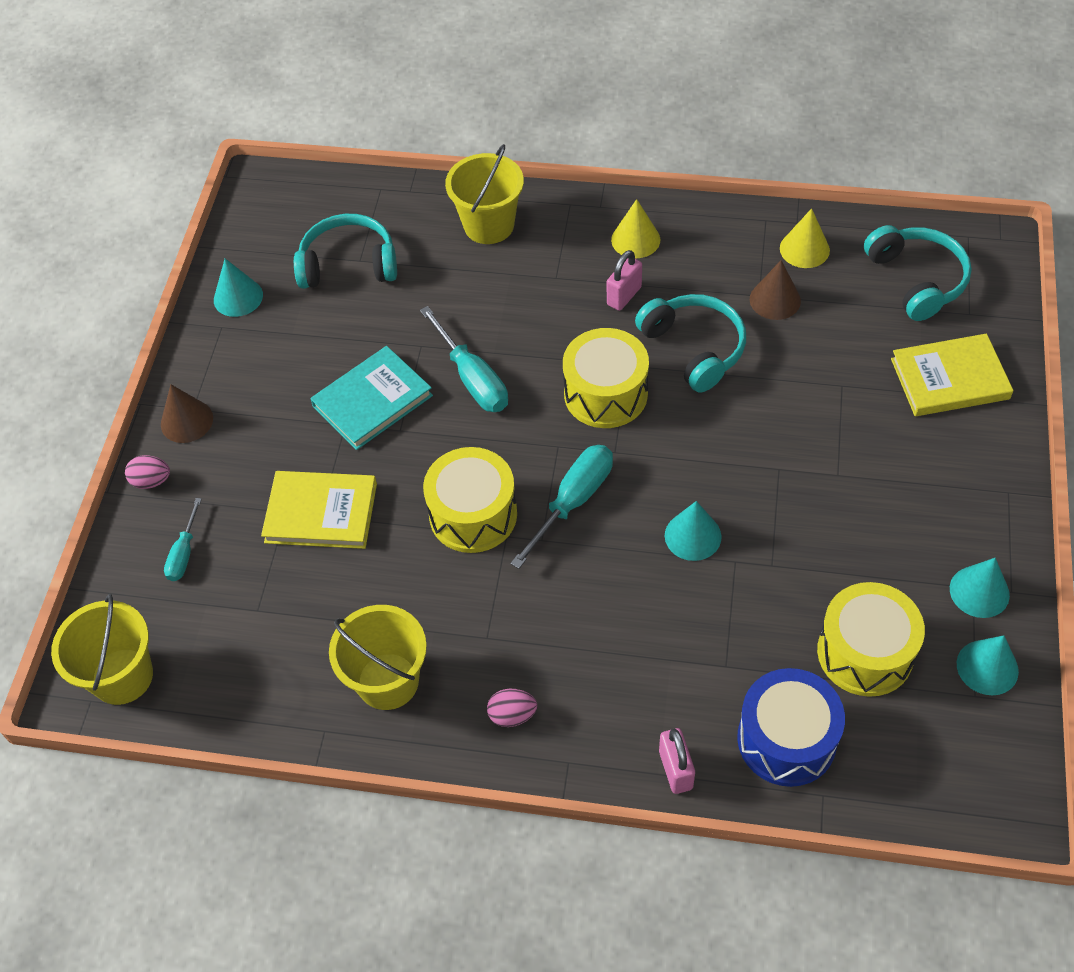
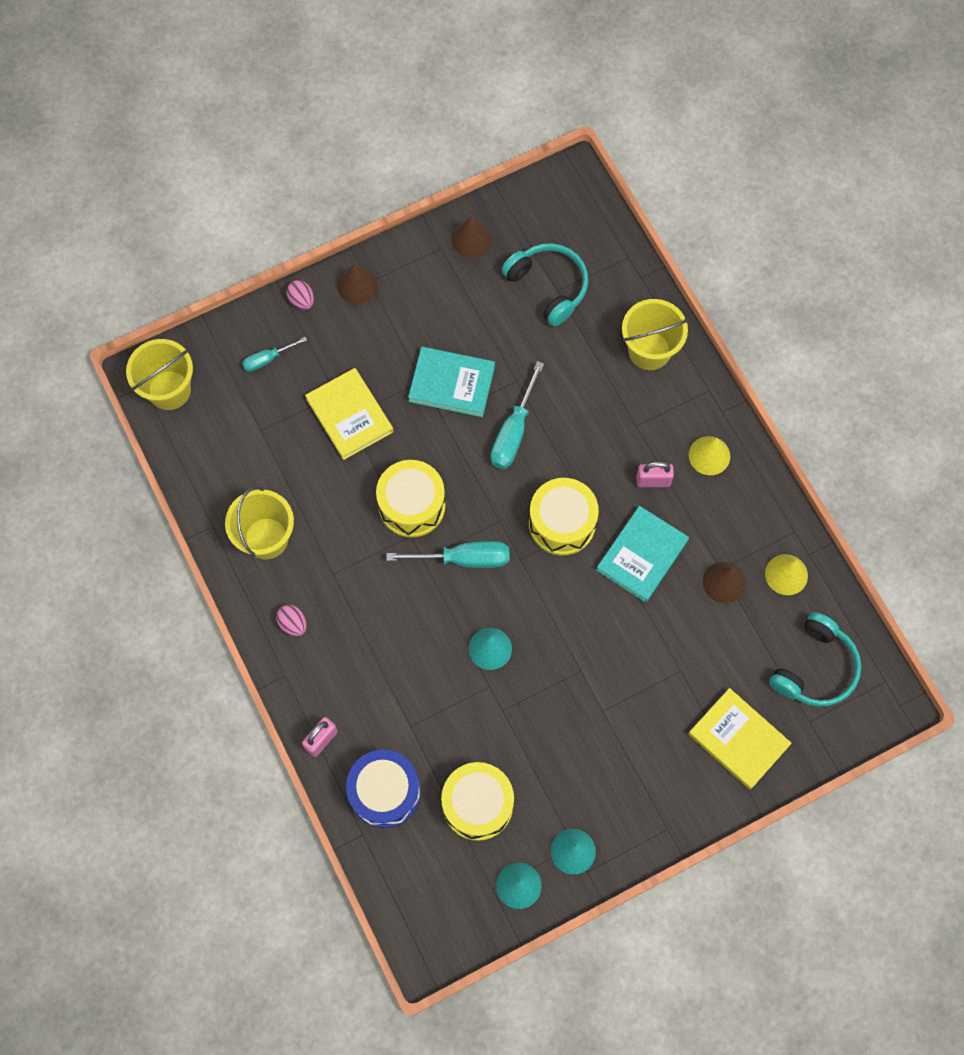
camera: 50 degrees right, 15 degrees up
(238, 297) = (471, 239): turquoise cone -> brown cone
(694, 348) = (642, 555): turquoise headphones -> turquoise book

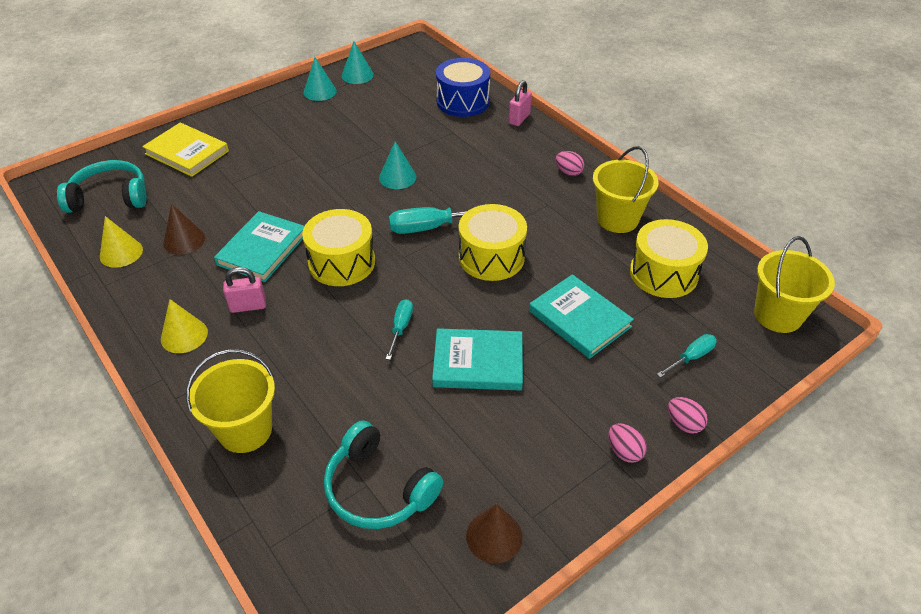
camera: 170 degrees right, 25 degrees down
(349, 415) = (579, 319): yellow book -> turquoise book
(357, 285) = (624, 451): brown cone -> pink egg
(477, 804) = (392, 103): yellow drum -> yellow drum (663, 273)
(513, 432) = (401, 327): turquoise screwdriver -> turquoise screwdriver, size x0.59
(815, 668) = (110, 197): turquoise headphones -> turquoise headphones turned 60 degrees clockwise

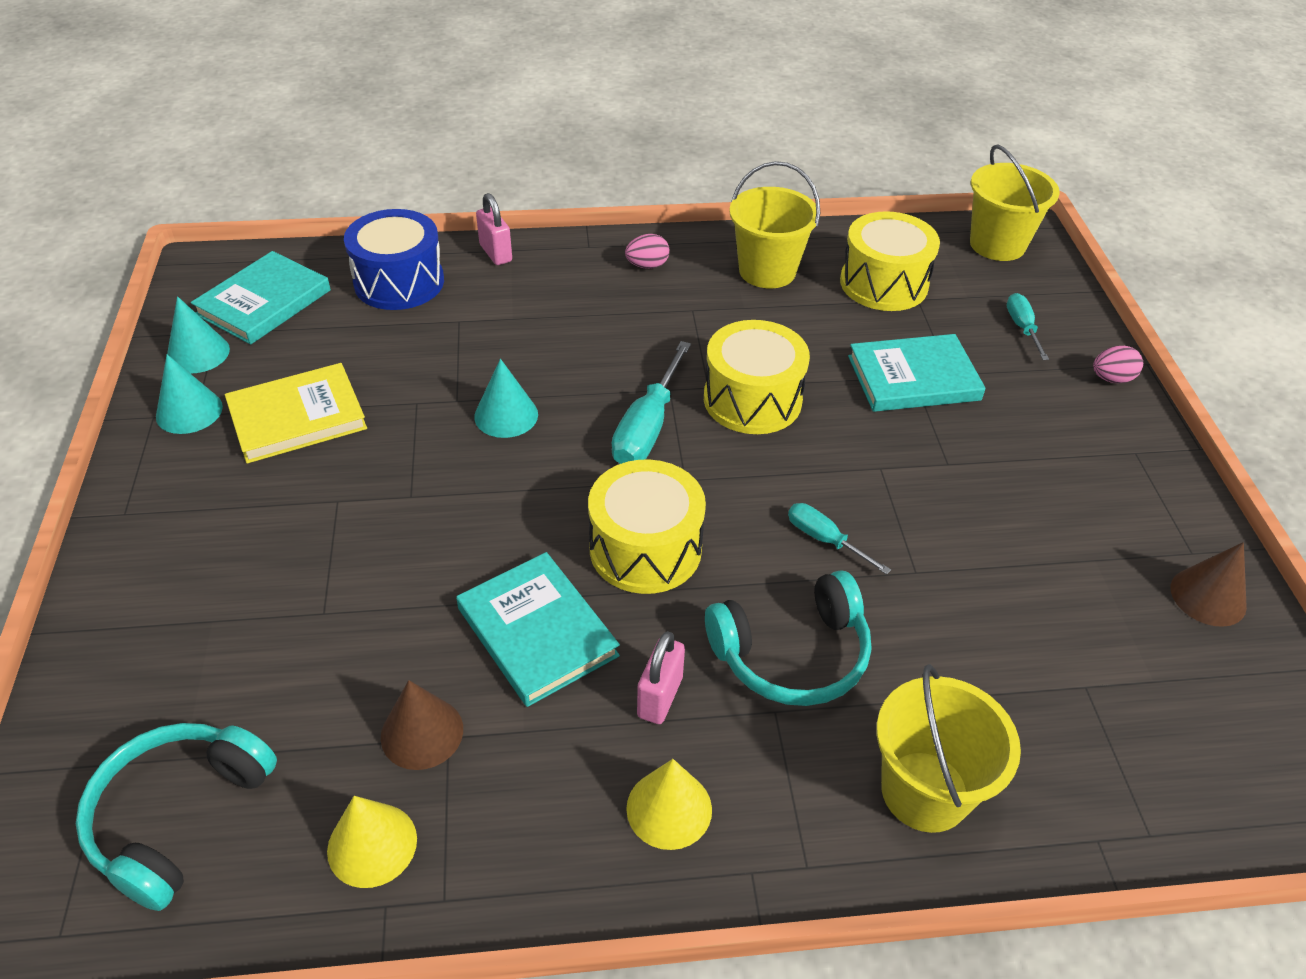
camera: 60 degrees left, 0 degrees up
(187, 152) = (164, 647): yellow book -> yellow book (297, 417)
(378, 489) = (1097, 676): turquoise headphones -> turquoise headphones (792, 655)
(478, 363) = (933, 494): turquoise book -> turquoise book (264, 302)
(624, 451) = (1130, 439): pink egg -> none

